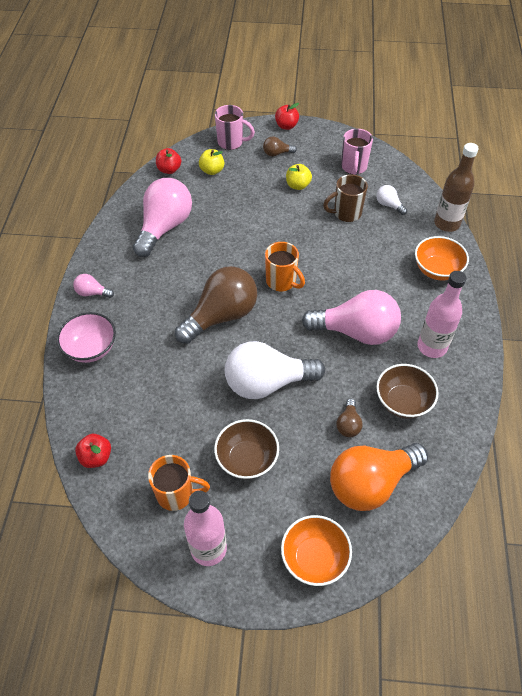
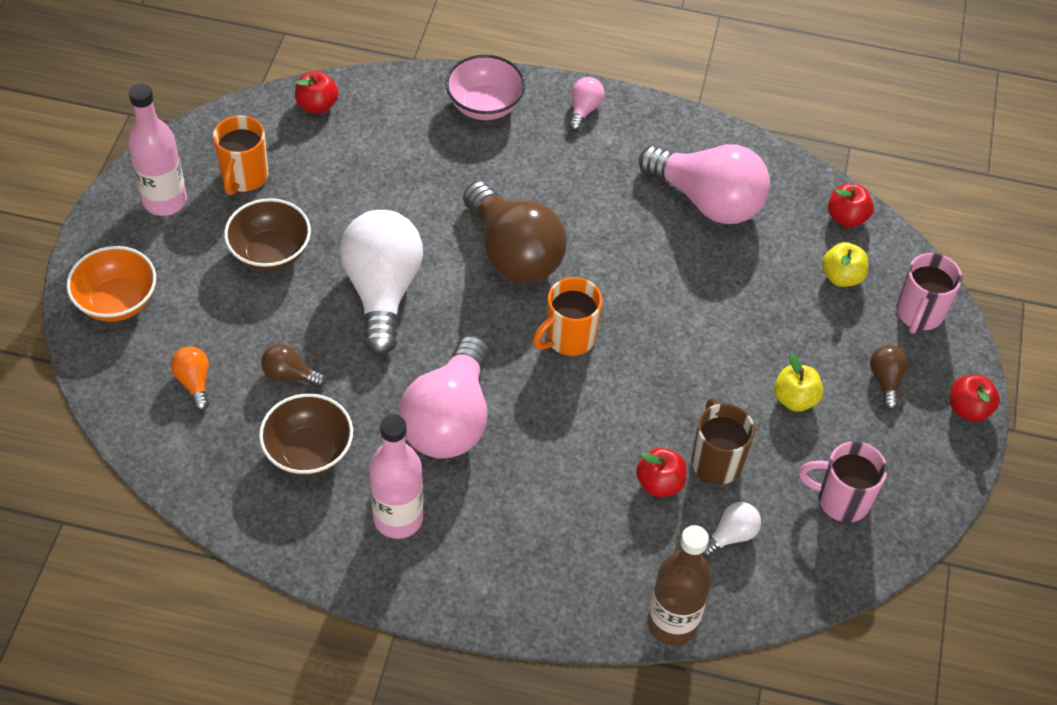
camera: 95 degrees right, 0 degrees up
(367, 234) = (659, 483): none -> red apple
(371, 483) = (194, 382): orange light bulb -> orange light bulb, size x0.44
(437, 270) = (559, 573): orange bowl -> none

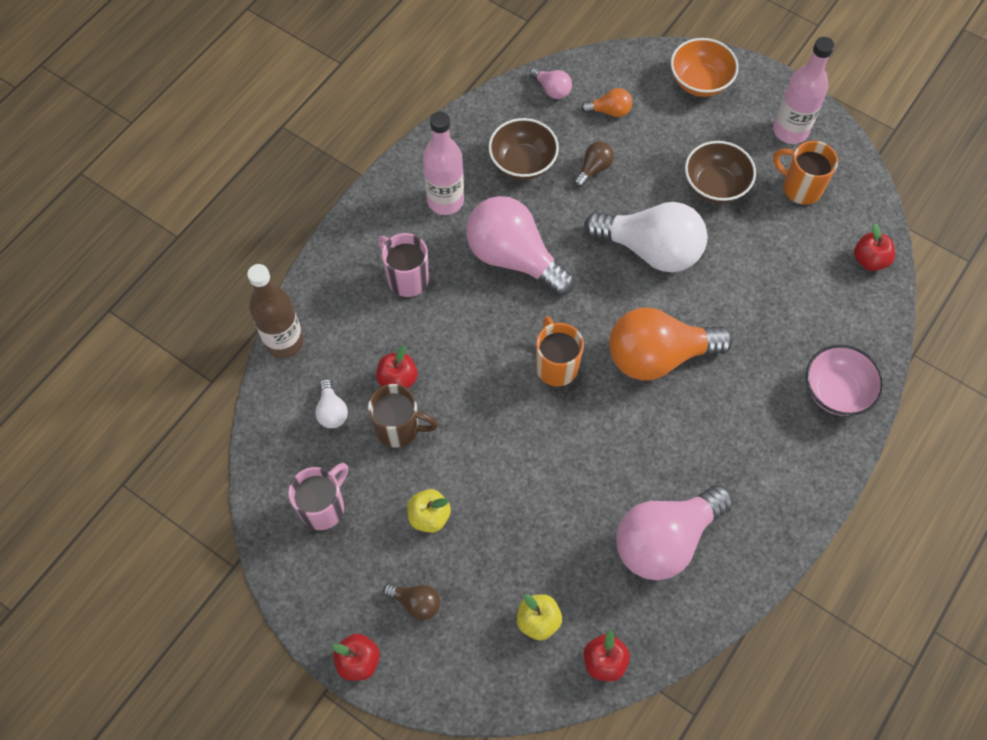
camera: 115 degrees right, 10 degrees up
(513, 253) = (658, 356): brown light bulb -> orange light bulb
(584, 110) = (808, 475): pink light bulb -> pink light bulb (552, 89)
(919, 314) = (471, 671): pink mug -> pink mug (406, 278)

